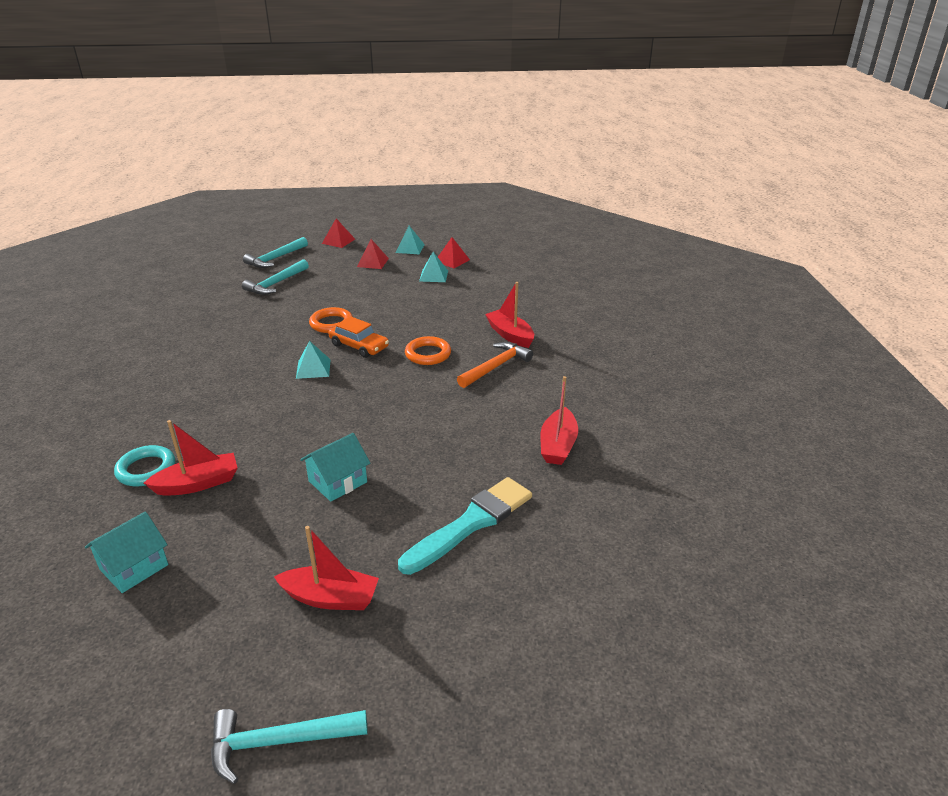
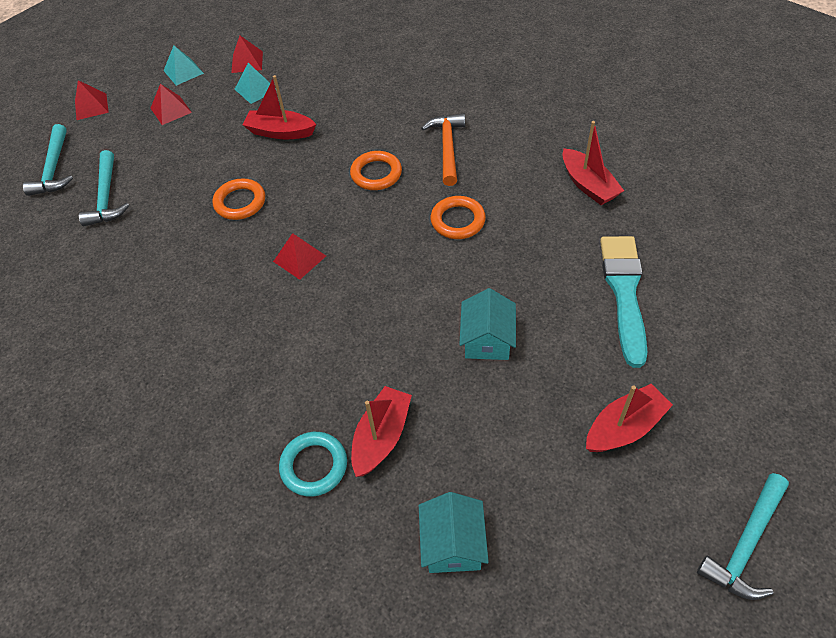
camera: 40 degrees left, 20 degrees up
(313, 368) = (299, 258): turquoise pyramid -> red pyramid
(359, 346) = (304, 207): orange car -> none
(433, 408) = (458, 220): none -> orange ring
(510, 335) = (414, 109): red boat -> red boat (280, 132)

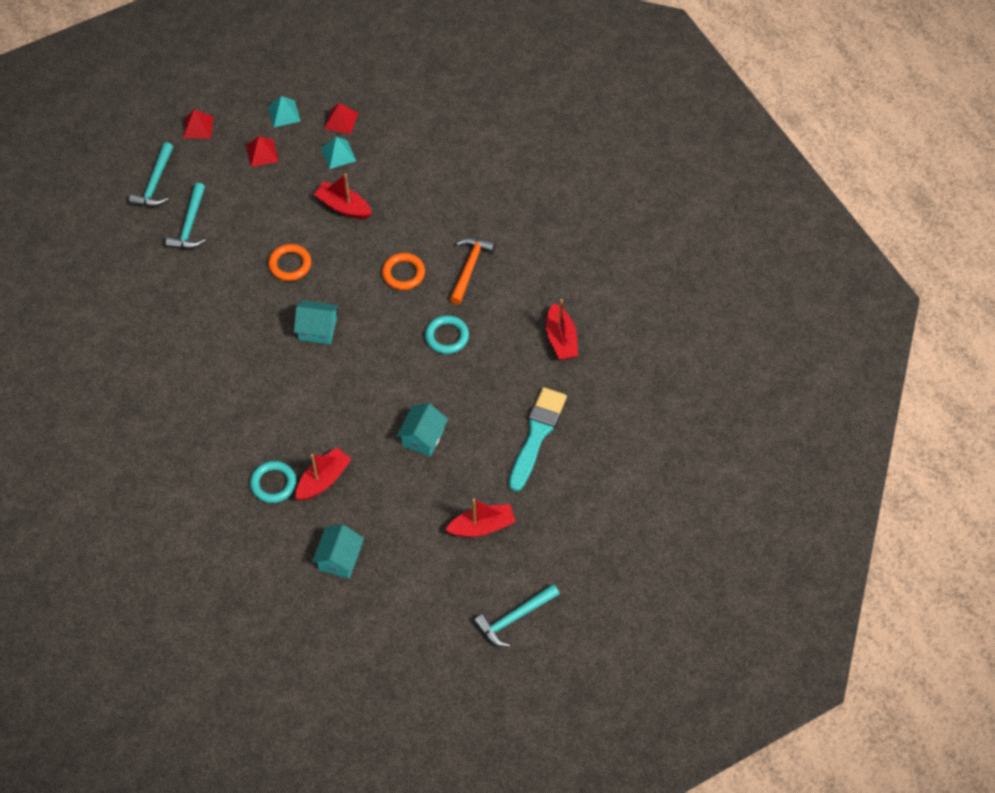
camera: 15 degrees right, 5 degrees up
(299, 258) = (317, 329): red pyramid -> turquoise house
(458, 220) = (447, 337): orange ring -> turquoise ring

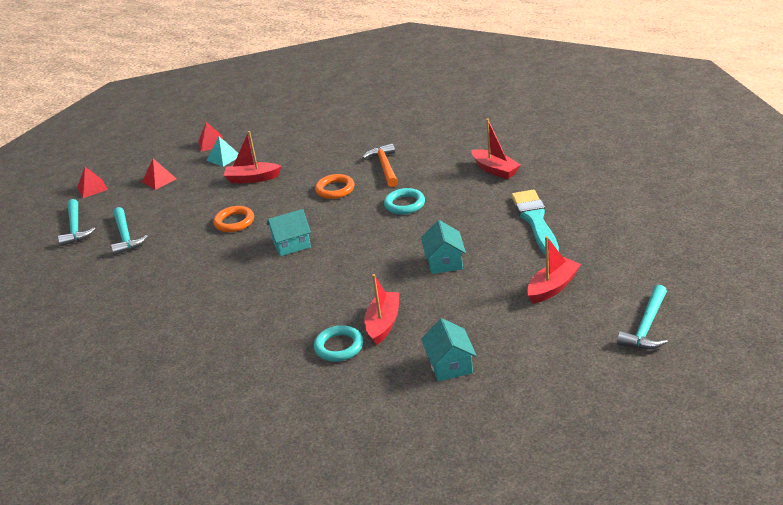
camera: 25 degrees left, 25 degrees down
(284, 114) = (161, 157): turquoise pyramid -> none

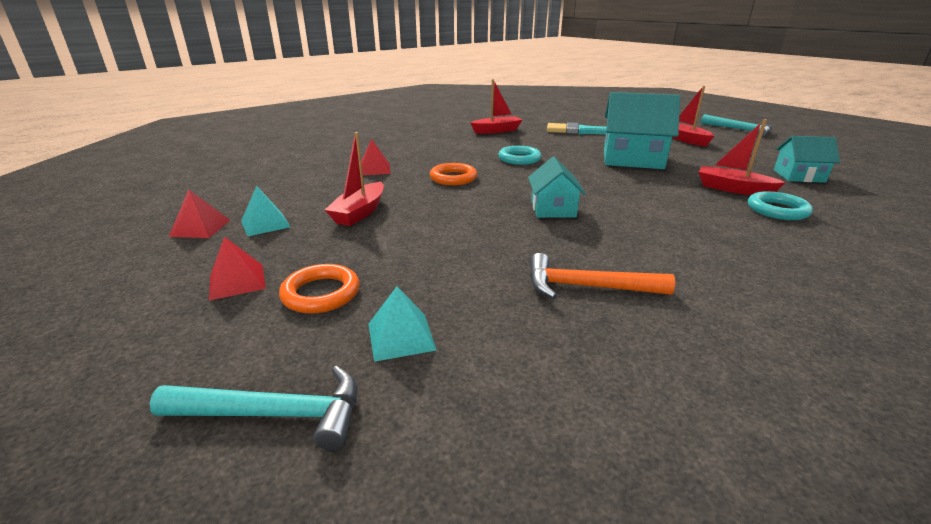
camera: 75 degrees left, 5 degrees down
(92, 188) = (117, 371): red pyramid -> red pyramid (374, 169)
(126, 236) = (401, 336): turquoise hammer -> turquoise pyramid
(234, 222) = (463, 234): orange ring -> orange ring (321, 293)
(385, 167) = (436, 156): orange hammer -> orange hammer (587, 287)
(444, 262) = (632, 159): turquoise house -> turquoise house, size x1.74

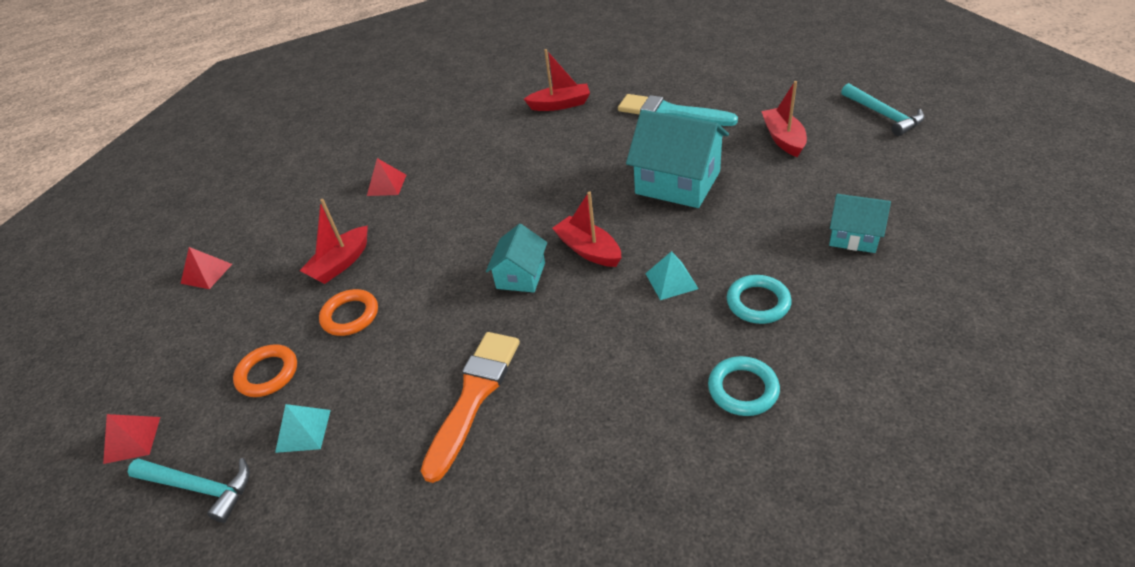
camera: 20 degrees right, 15 degrees up
(237, 281) = (214, 350): red pyramid -> red pyramid (132, 440)
(265, 224) = (257, 273): turquoise pyramid -> turquoise pyramid (671, 281)
(453, 178) = (455, 208): orange ring -> orange ring (350, 316)
(519, 159) = (547, 173): turquoise ring -> turquoise ring (743, 389)
(587, 287) = (474, 396): orange hammer -> orange brush
(733, 189) = (744, 256): red boat -> red boat (588, 250)

